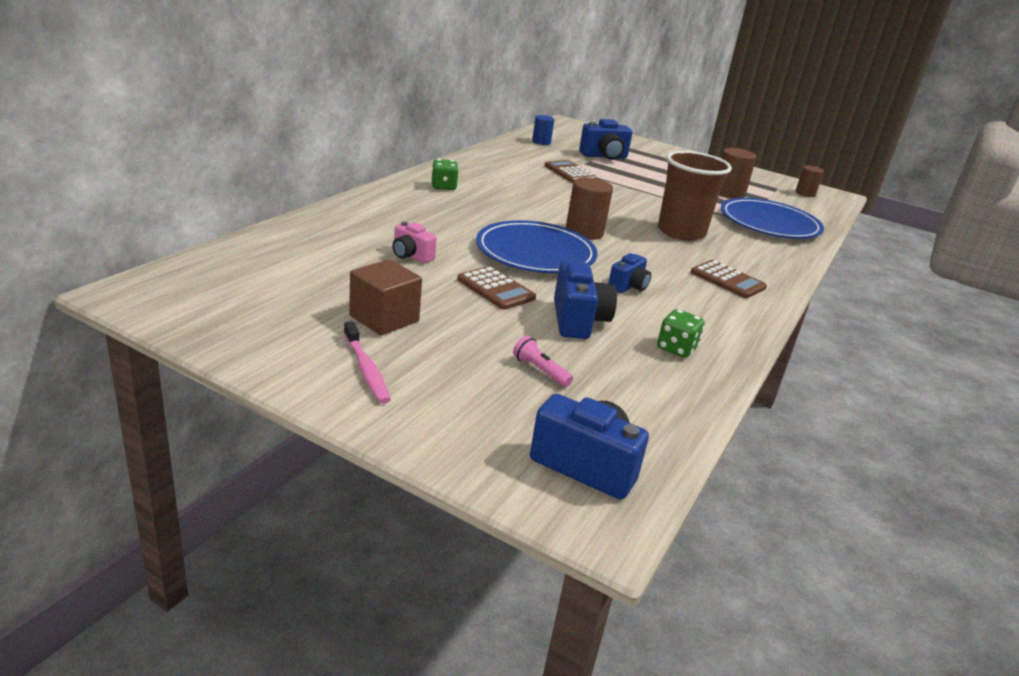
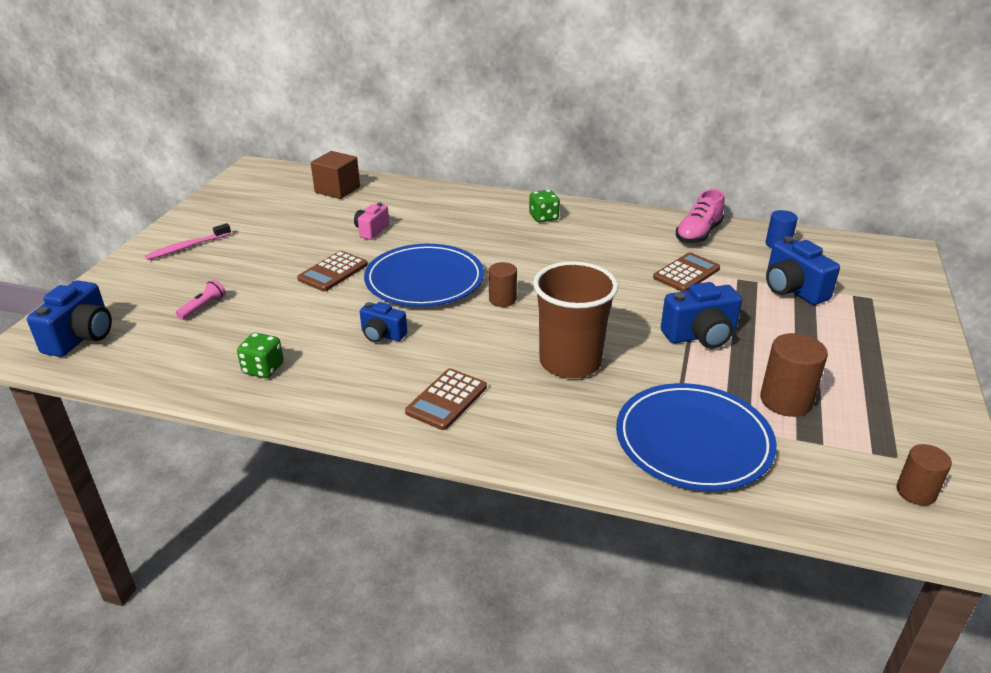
camera: 80 degrees right, 5 degrees up
(384, 318) = (259, 240): brown cube -> brown cube (337, 190)
(512, 154) = (698, 234): none -> pink shoe
(578, 320) = (294, 315): blue camera -> blue camera (700, 336)
(584, 232) = (502, 299): brown cylinder -> brown cylinder, size x0.65

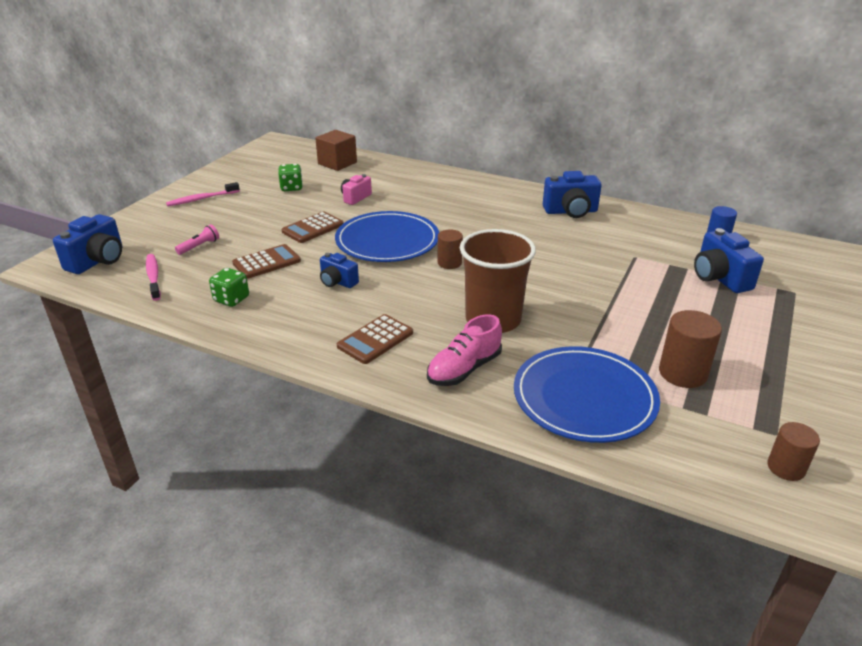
camera: 10 degrees right, 0 degrees up
(158, 351) = (153, 277): none -> pink toothbrush
(543, 217) = (507, 199): green dice -> green dice (291, 188)
(686, 273) = (622, 255): brown calculator -> brown calculator (267, 262)
(698, 234) = (644, 223): pink shoe -> pink shoe (464, 369)
(700, 336) = (619, 309): blue camera -> blue camera (570, 211)

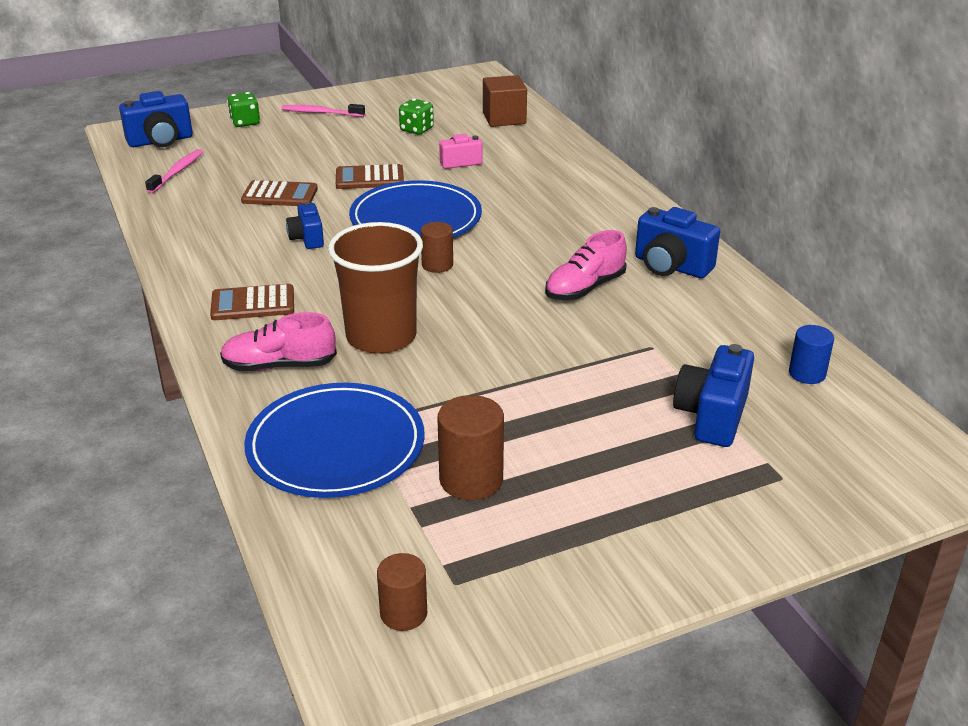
camera: 40 degrees right, 0 degrees up
(199, 246) = (251, 158): pink flashlight -> none
(231, 299) = (202, 216): green dice -> green dice (245, 122)
(551, 241) = (585, 288): none -> pink shoe

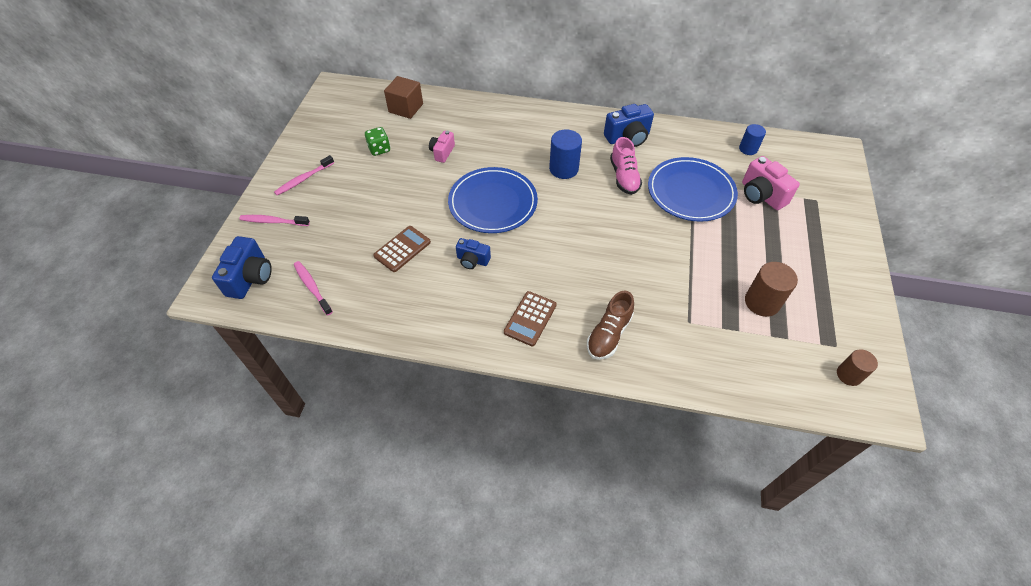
camera: 55 degrees left, 20 degrees up
(245, 122) = (273, 221): green dice -> pink toothbrush
(279, 365) = (608, 334): pink shoe -> brown shoe
(336, 446) = (703, 342): blue plate -> blue plate (690, 192)
(369, 178) = (422, 199): brown calculator -> none
(381, 337) = (611, 277): brown cup -> none
(437, 265) = (553, 219): brown cylinder -> none
(539, 242) = (563, 169): none -> blue cylinder
(712, 416) = (761, 195): blue camera -> pink camera

